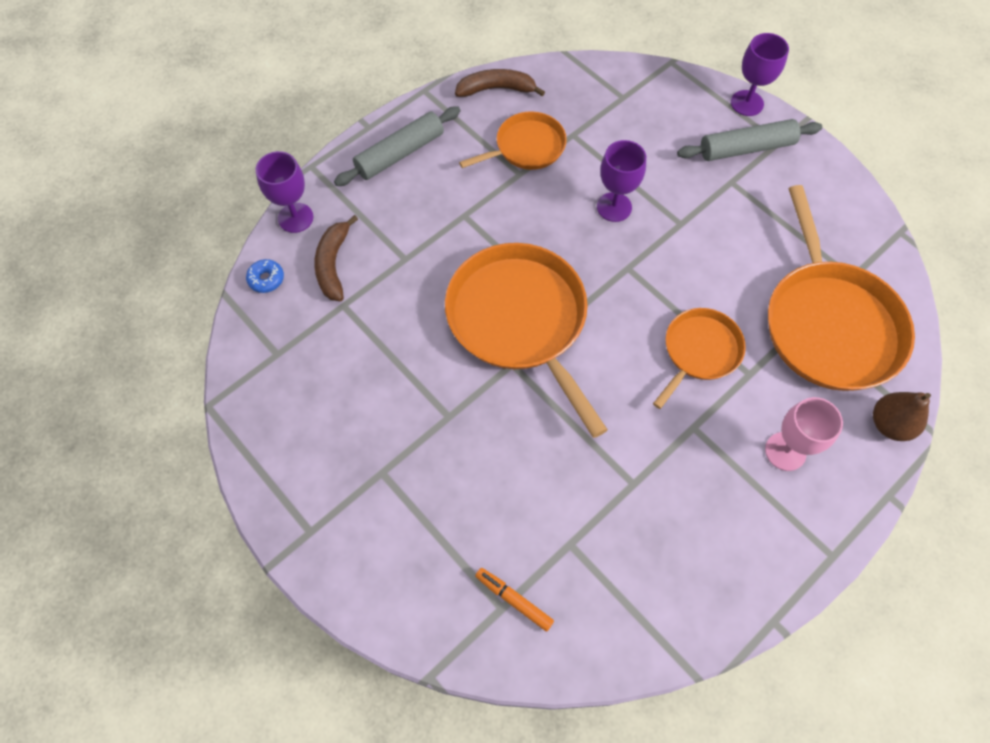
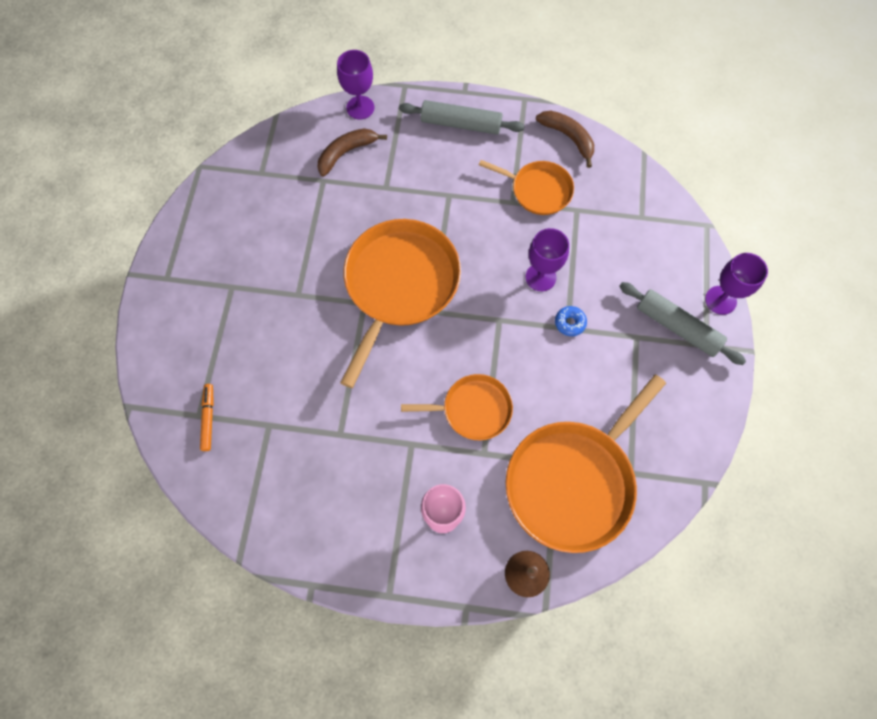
camera: 50 degrees right, 5 degrees up
(266, 279) = (305, 127): blue donut -> blue donut (570, 323)

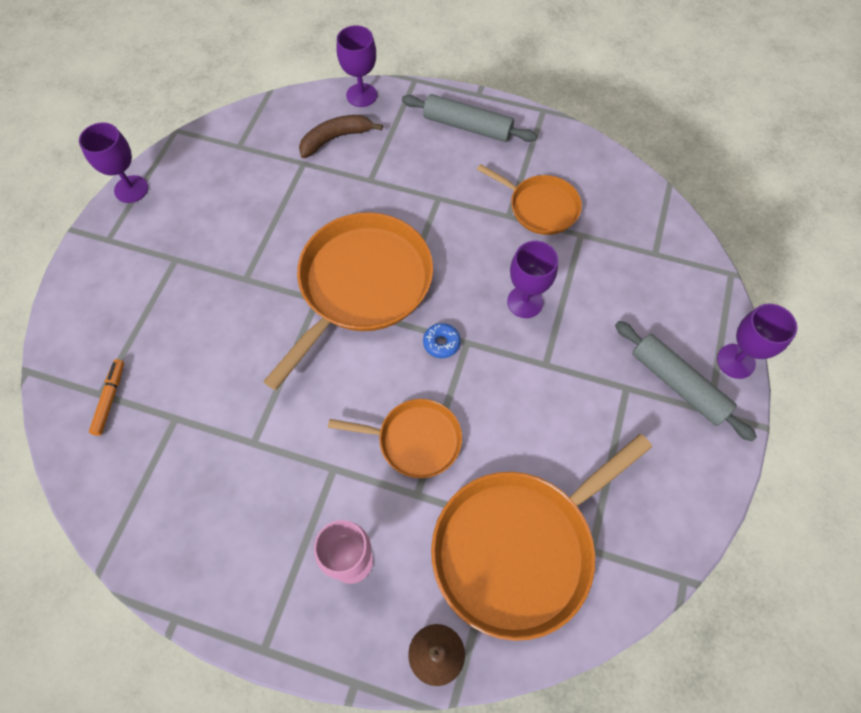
camera: 10 degrees right, 5 degrees down
(174, 228) = (131, 189): none -> purple goblet
(568, 137) = (585, 156): brown banana -> none
(570, 323) = (549, 359): blue donut -> blue donut (441, 343)

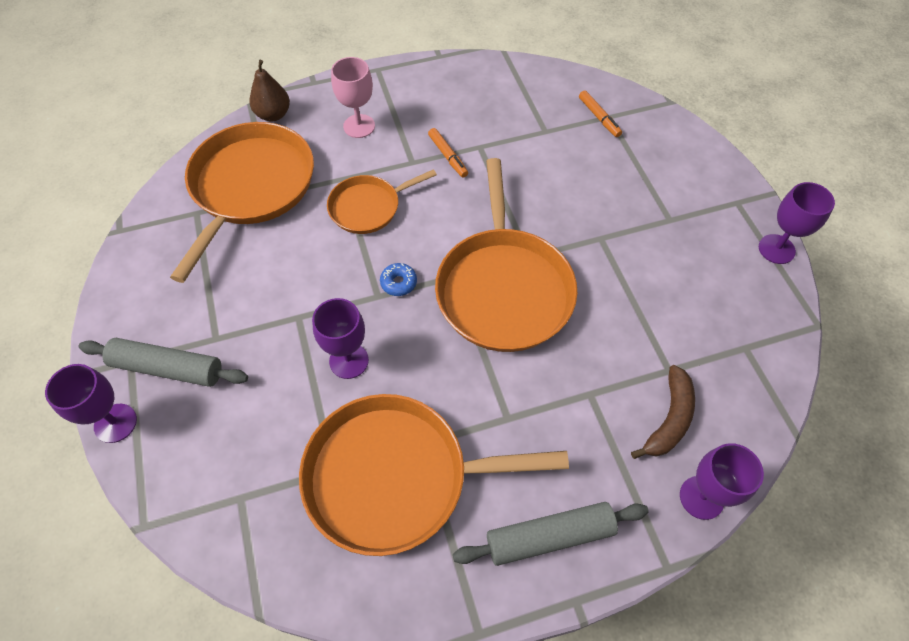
camera: 145 degrees right, 5 degrees down
(294, 451) = (448, 156): none -> orange marker
(540, 207) = (395, 476): orange pan -> orange pan, size x1.81

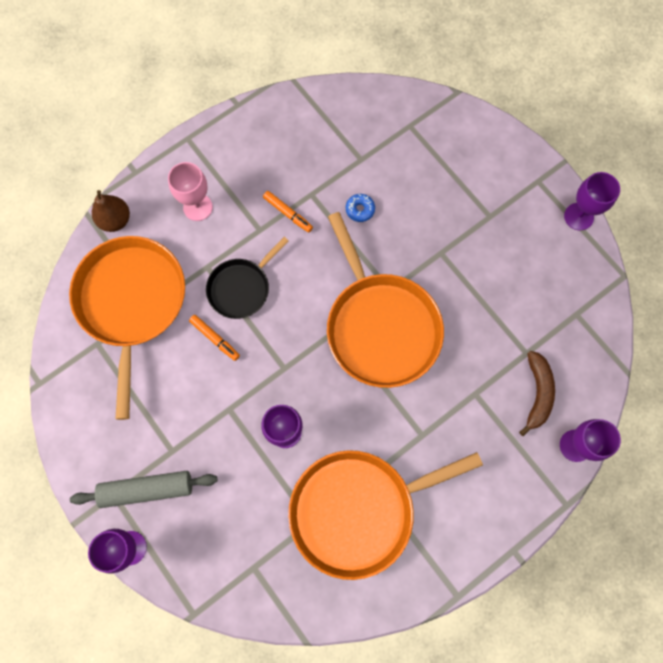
camera: 20 degrees left, 15 degrees up
(368, 207) = (241, 288): orange pan -> black pan
(398, 283) = (296, 350): blue donut -> blue donut (360, 209)
(549, 536) = (481, 513): grey rolling pin -> none
(599, 117) = (401, 129): orange marker -> orange marker (215, 339)

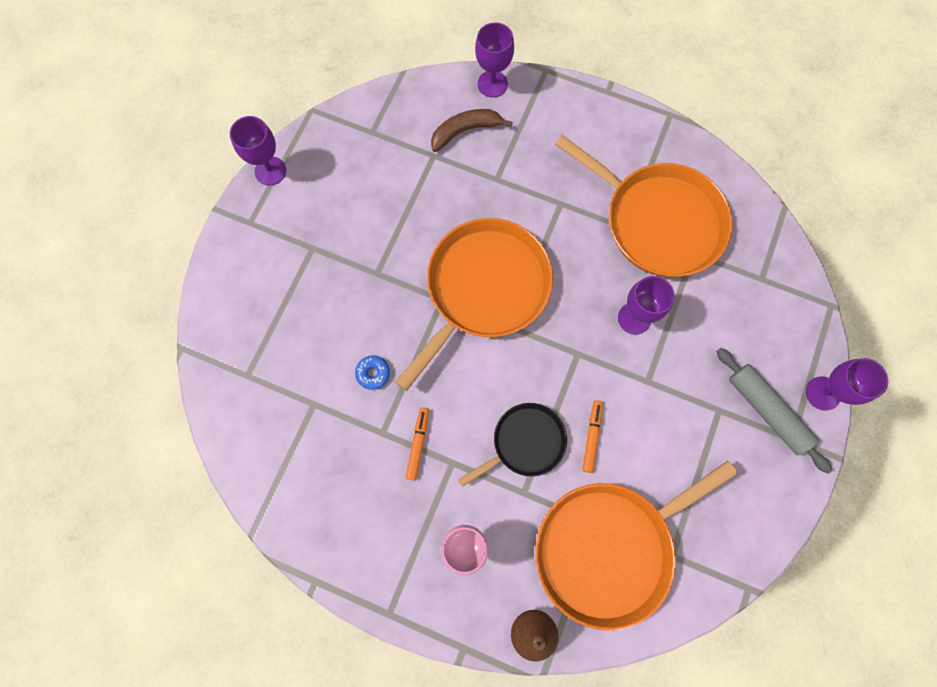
camera: 120 degrees left, 0 degrees up
(241, 288) = (525, 443): black pan -> black pan turned 45 degrees counterclockwise

